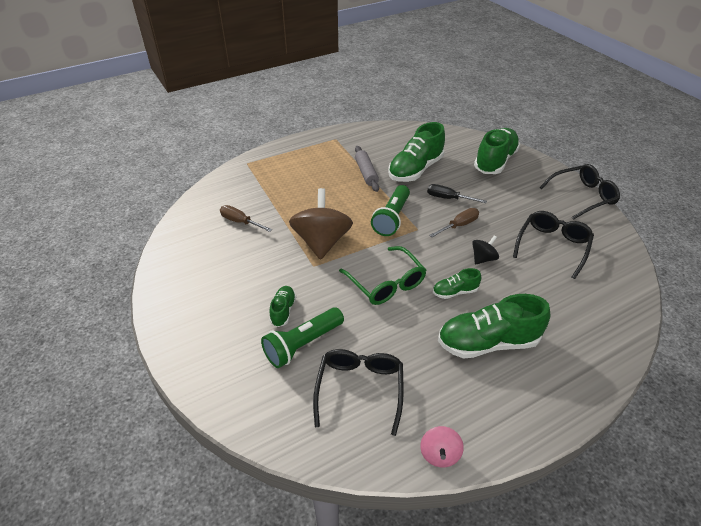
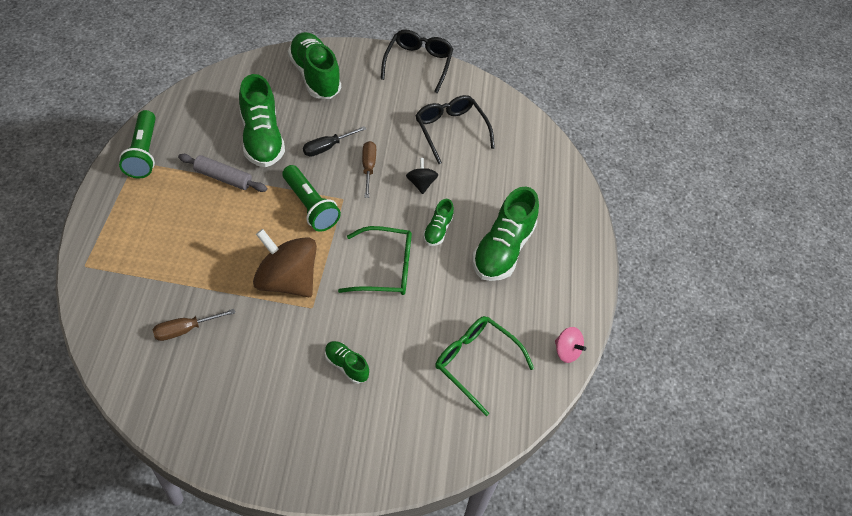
camera: 60 degrees left, 10 degrees up
(302, 344) = (398, 374): green flashlight -> green flashlight (143, 153)
(360, 389) = (475, 363): black glasses -> green glasses

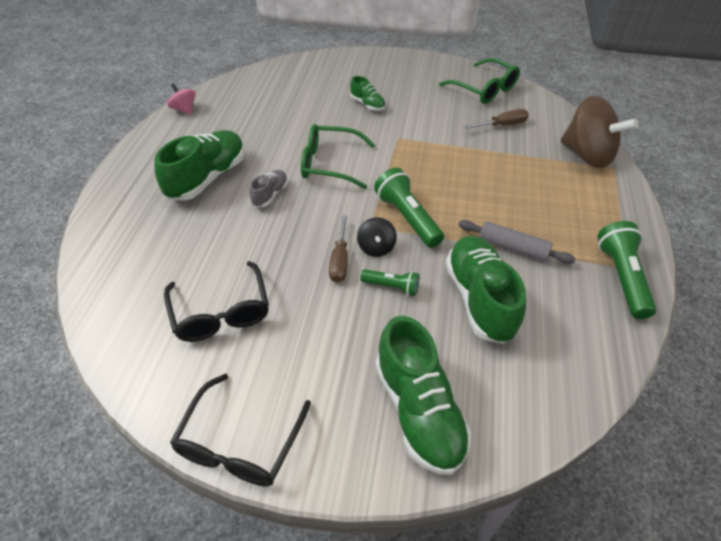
camera: 170 degrees left, 5 degrees down
(286, 280) = (423, 156): brown spinning top -> brown spinning top (587, 155)
(327, 147) = (392, 287): black screwdriver -> green flashlight
(421, 184) = (278, 242): black spinning top -> black spinning top (376, 247)
(438, 230) = (270, 195): green shoe -> grey shoe
(475, 363) = (263, 104): green glasses -> green glasses (484, 89)

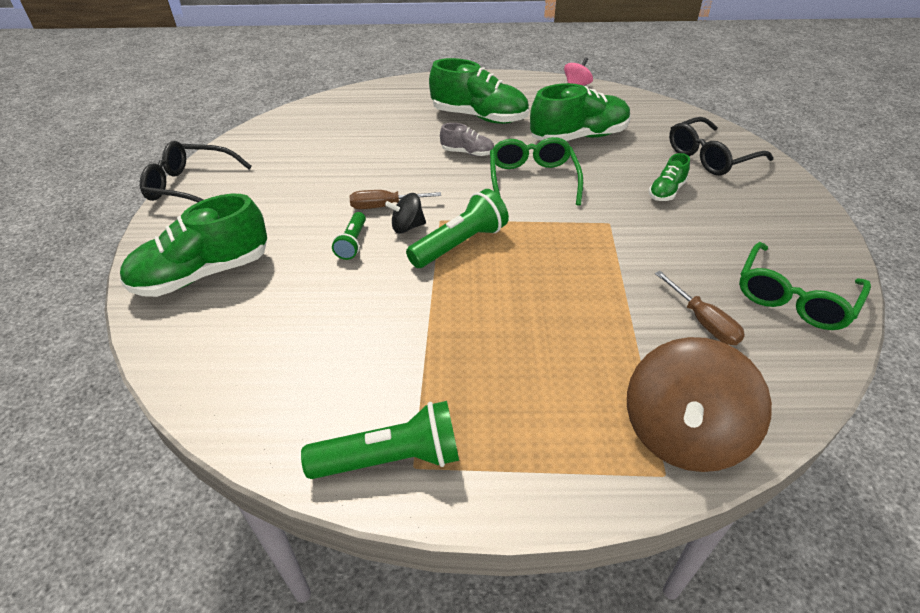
camera: 80 degrees right, 5 degrees down
(221, 312) = (315, 155): black glasses -> black glasses (710, 157)
(479, 299) = (340, 309): green shoe -> green shoe (579, 137)
(512, 248) = (428, 337): grey rolling pin -> none

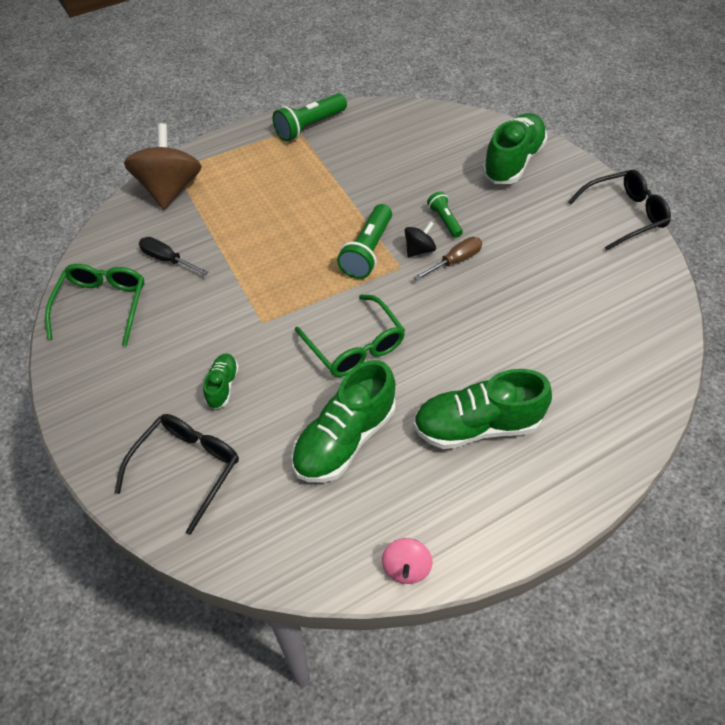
camera: 150 degrees right, 10 degrees up
(467, 153) = (441, 357): grey shoe -> none
(703, 321) = (167, 259): brown screwdriver -> black screwdriver

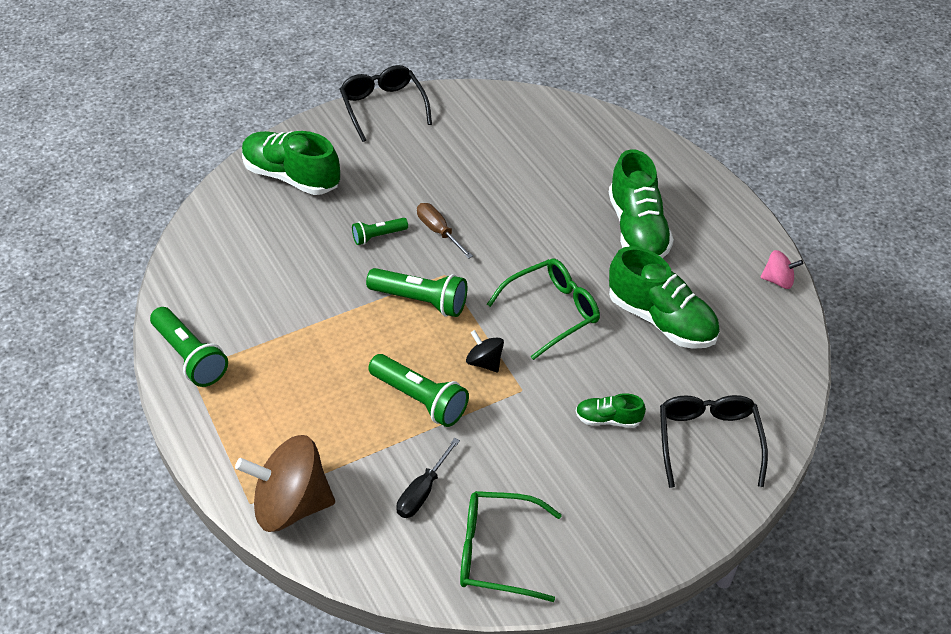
camera: 90 degrees left, 5 degrees down
(187, 468) = (708, 440): black glasses -> black glasses turned 60 degrees clockwise
(258, 255) = (420, 399): none -> green flashlight
(419, 250) = (421, 258): black spinning top -> black spinning top (485, 362)

